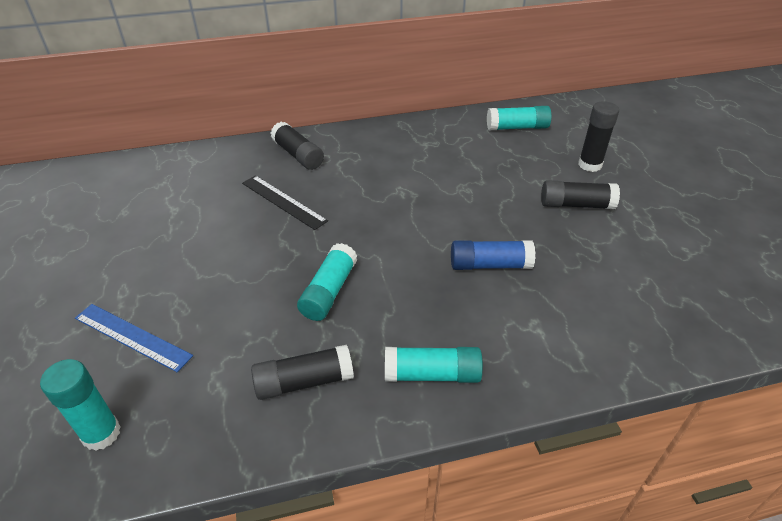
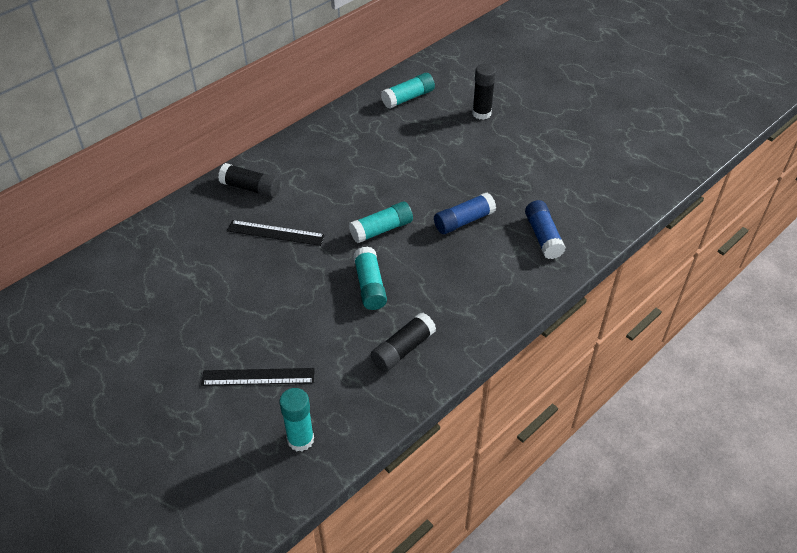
camera: 30 degrees left, 5 degrees up
(132, 336) = (258, 377): blue ruler -> black ruler
(432, 374) = (477, 308): turquoise glue stick -> turquoise glue stick (381, 229)
(576, 205) = (491, 151): black glue stick -> none
(579, 322) = (543, 236): none -> blue glue stick

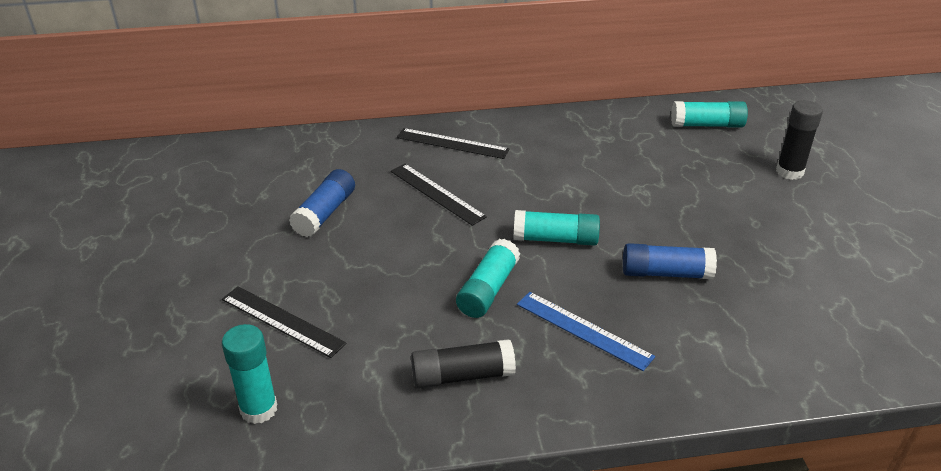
camera: 35 degrees right, 10 degrees down
(251, 188) = (452, 143): black glue stick -> black ruler
(447, 283) = (583, 330): none -> blue ruler
(543, 236) = (762, 337): blue glue stick -> blue glue stick (325, 213)

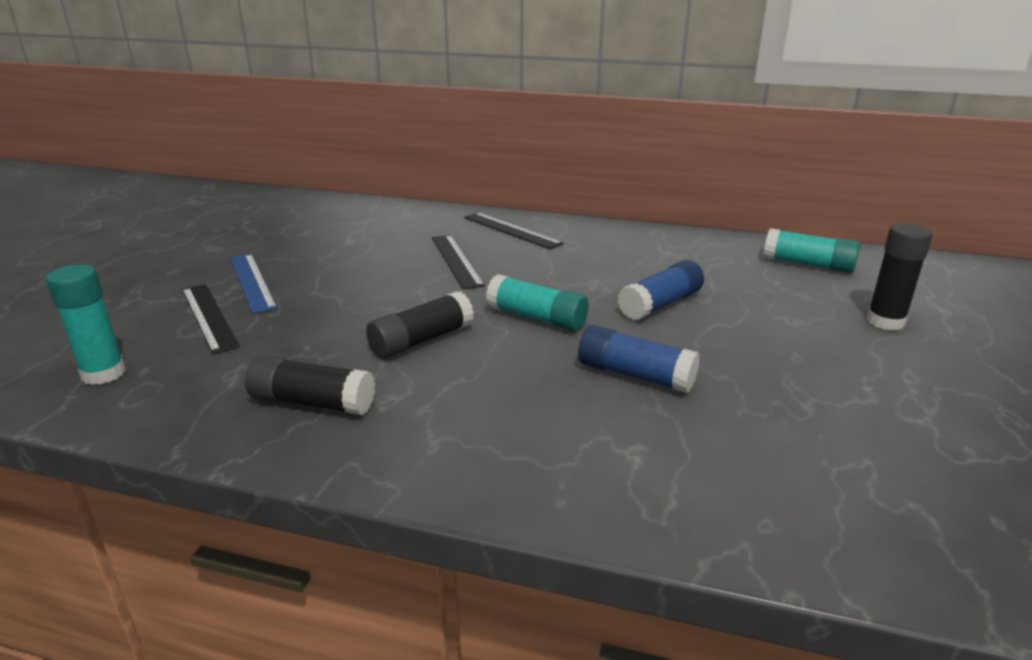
camera: 25 degrees right, 10 degrees down
(325, 213) = (340, 253): blue glue stick -> blue glue stick (660, 304)
(488, 289) = (421, 340): turquoise glue stick -> black glue stick
(583, 330) = (484, 400): blue ruler -> blue ruler (251, 282)

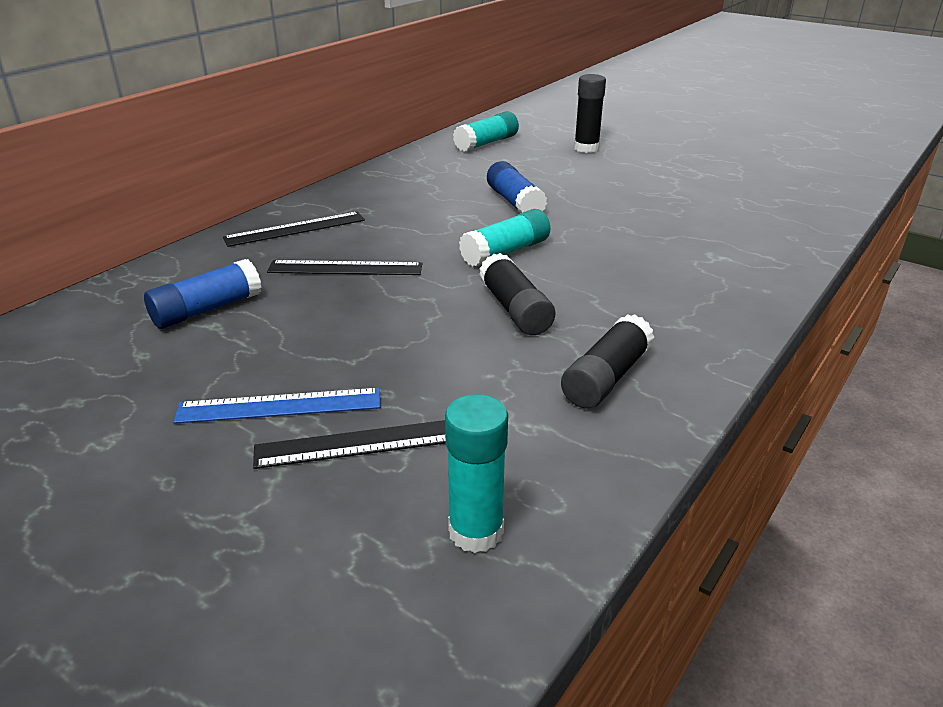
camera: 70 degrees left, 5 degrees up
(635, 375) = (619, 235): blue glue stick -> blue glue stick (207, 309)

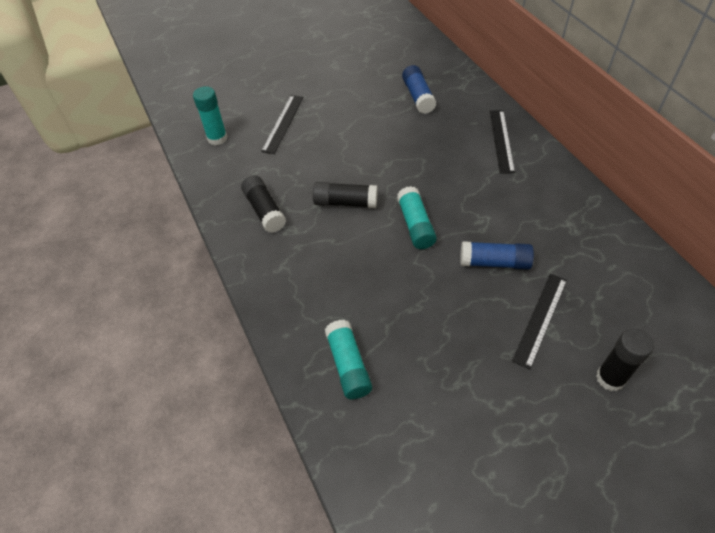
camera: 120 degrees right, 20 degrees up
(279, 406) = (323, 107): blue ruler -> none
(345, 268) = (434, 150): black ruler -> black ruler (540, 319)
(486, 143) = (650, 300): turquoise glue stick -> turquoise glue stick (348, 365)

